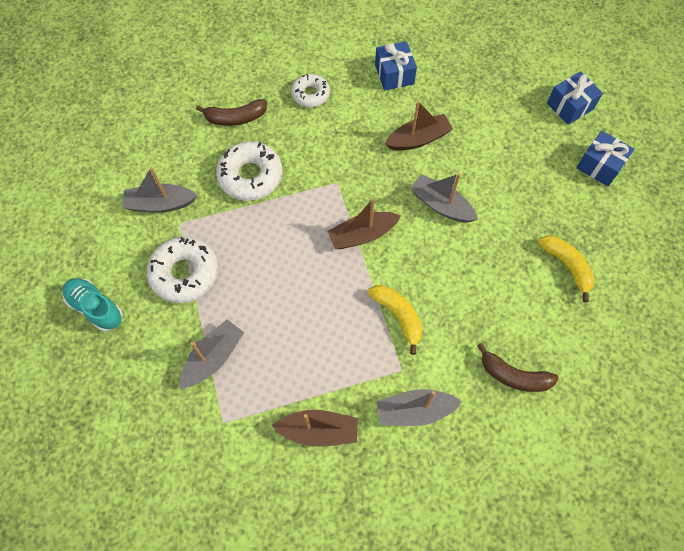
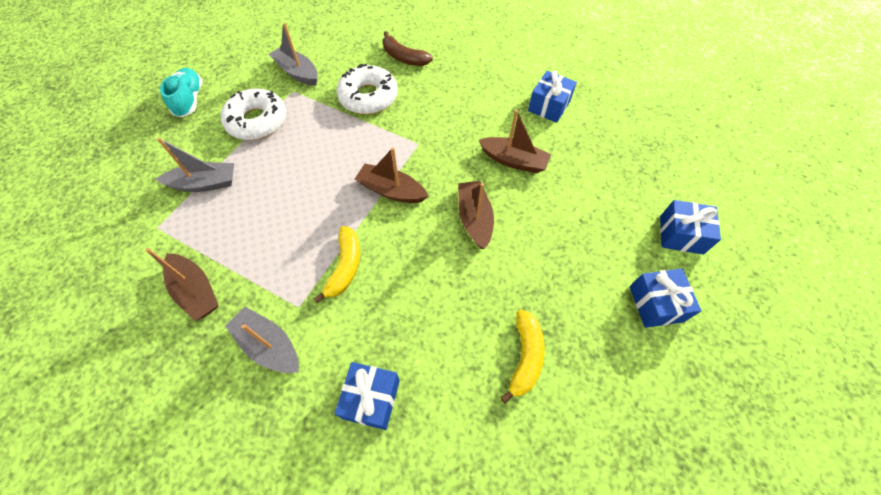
camera: 45 degrees right, 5 degrees down
(310, 94) = (471, 77): white donut -> none
(441, 205) = (474, 219): grey boat -> brown boat
(513, 375) = (371, 399): brown banana -> blue gift

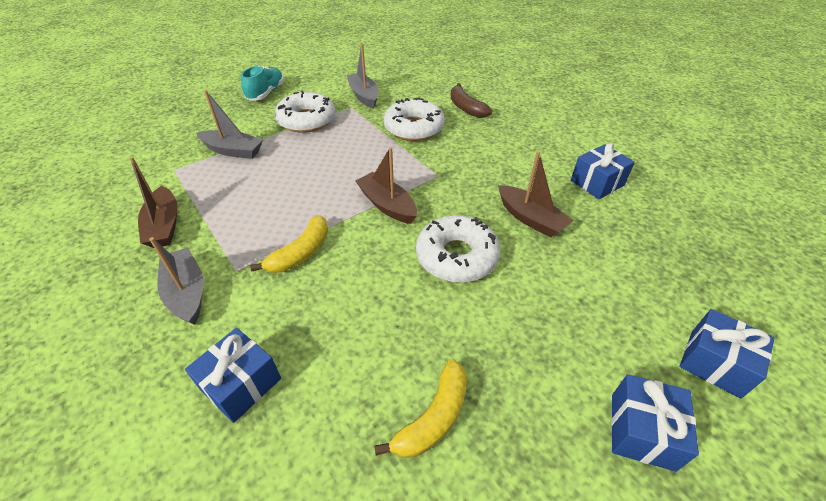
camera: 25 degrees right, 15 degrees down
(474, 219) = (456, 256): brown boat -> white donut

